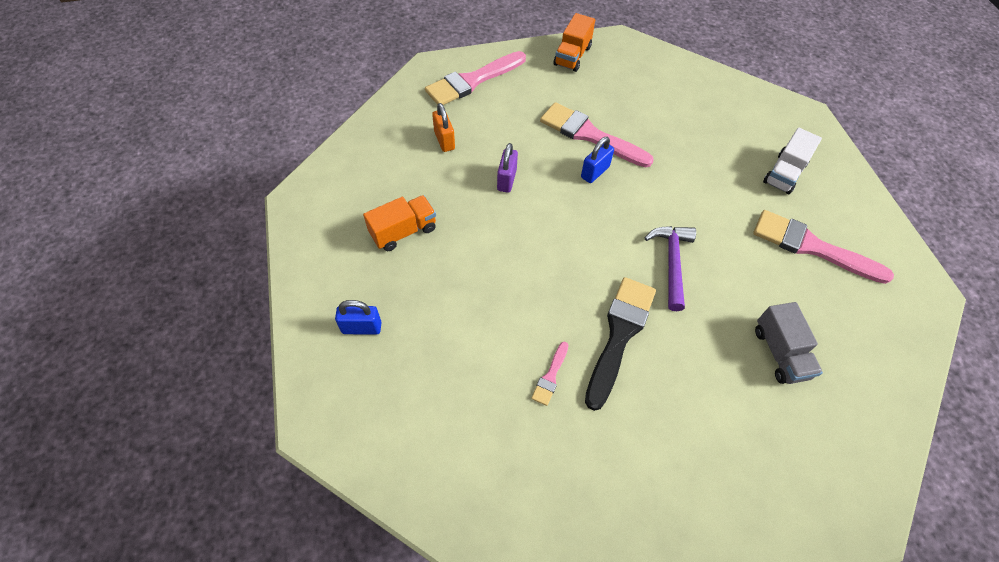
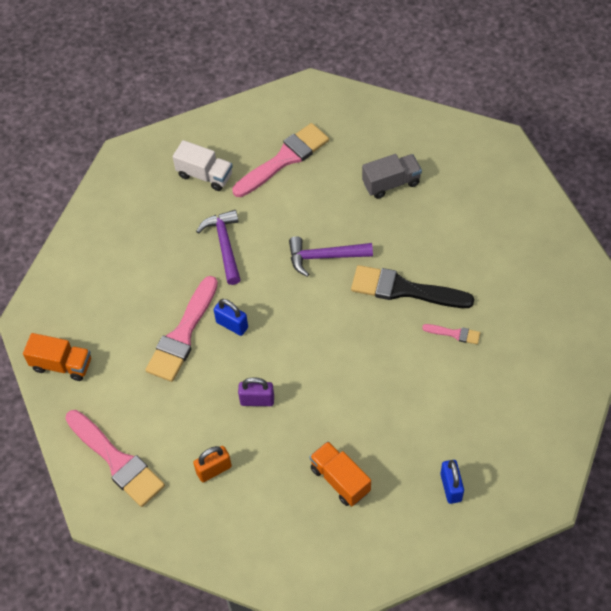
camera: 95 degrees left, 0 degrees up
(691, 178) = (225, 245): none -> purple hammer
(811, 247) = (284, 159): pink brush -> pink brush turned 150 degrees counterclockwise

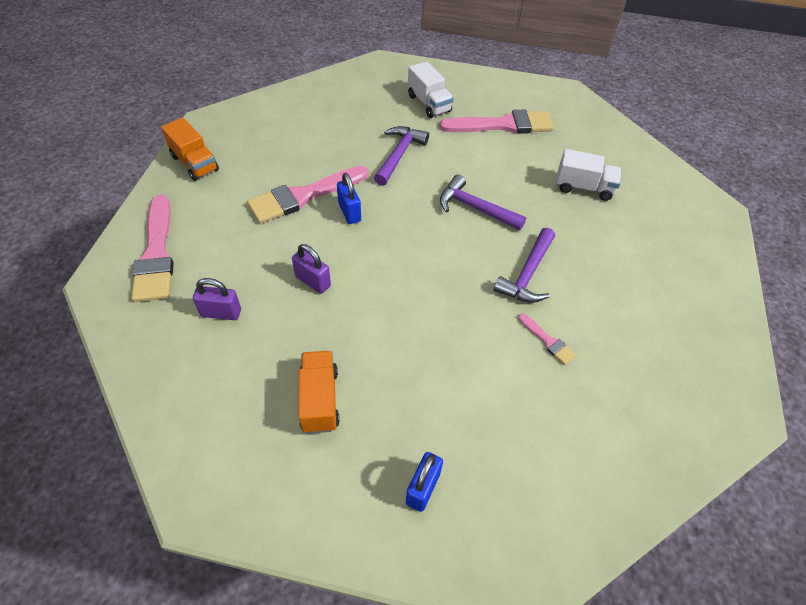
camera: 30 degrees right, 5 degrees down
(214, 470) = (221, 313): orange padlock -> purple padlock
(391, 183) = (584, 187): grey truck -> white truck
(404, 289) = (527, 274): black brush -> purple hammer

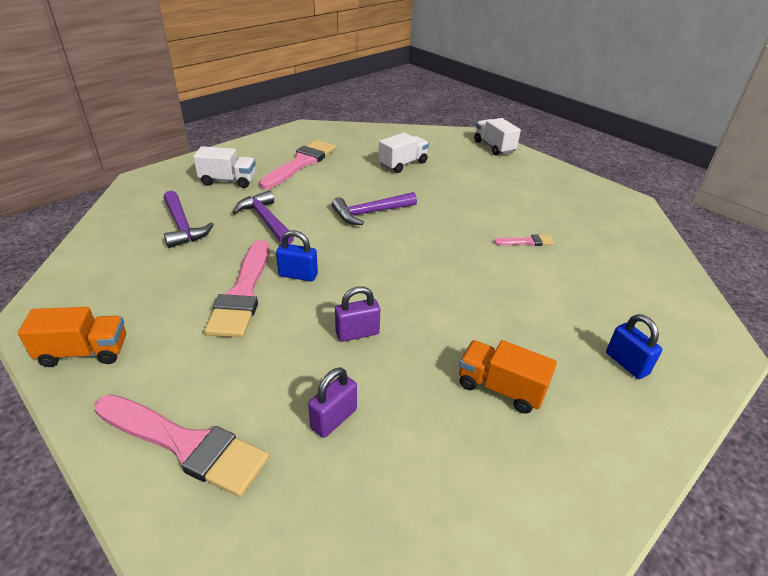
camera: 55 degrees left, 15 degrees down
(527, 274) = (459, 221): purple hammer -> purple hammer (182, 226)
(713, 238) = (494, 147): none -> white truck

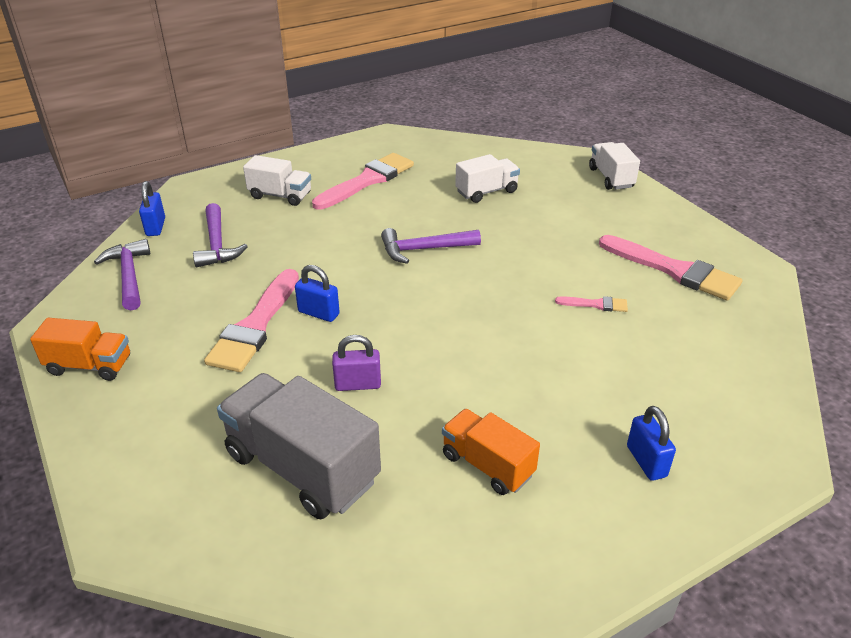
camera: 15 degrees right, 0 degrees up
(117, 217) = (155, 227): none -> blue padlock
(186, 445) = (156, 468): pink brush -> pink brush (674, 270)
(266, 220) = (305, 246): purple hammer -> purple hammer (129, 275)
(334, 419) = (302, 467): purple padlock -> grey truck

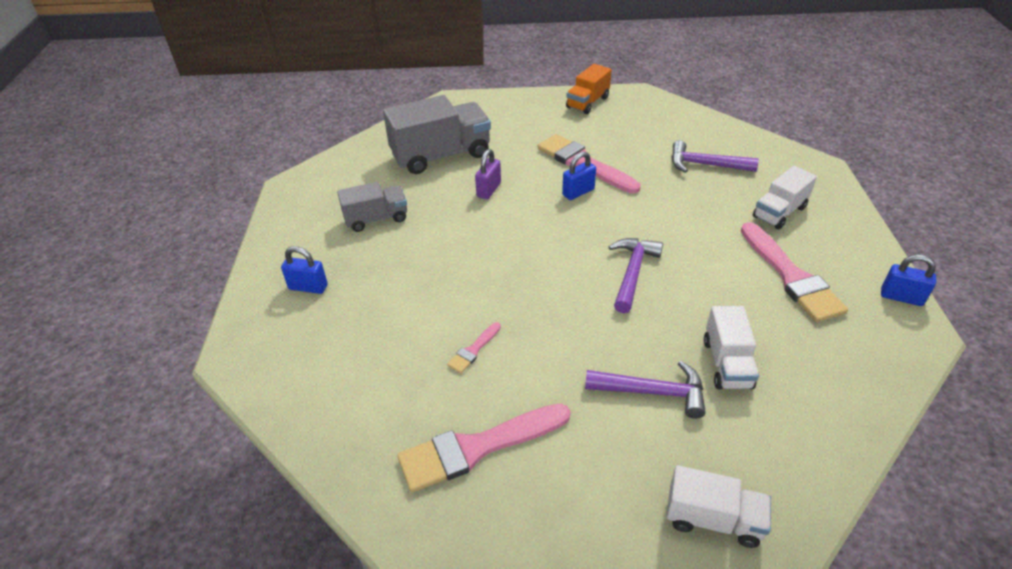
camera: 120 degrees right, 5 degrees up
(129, 275) = (681, 124): purple hammer -> purple hammer (652, 392)
(155, 227) = (749, 141): blue padlock -> blue padlock (901, 297)
(487, 465) = (376, 219): orange truck -> grey truck

